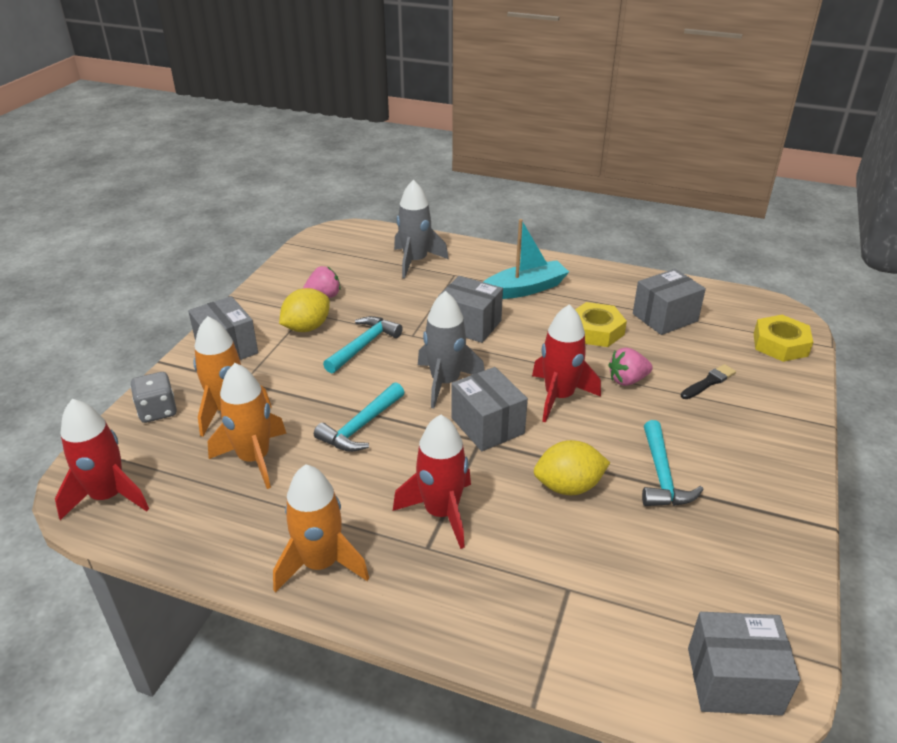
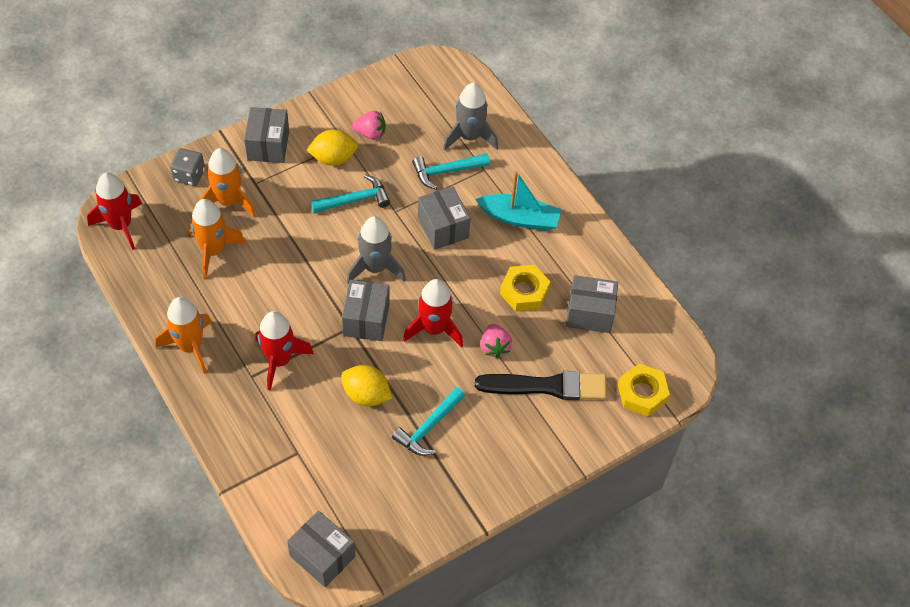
camera: 35 degrees right, 20 degrees up
(361, 426) = (292, 268): turquoise hammer -> turquoise hammer (446, 171)
(627, 380) = (494, 347): pink strawberry -> pink strawberry turned 120 degrees counterclockwise
(709, 382) = (547, 386): black brush -> black brush, size x2.12

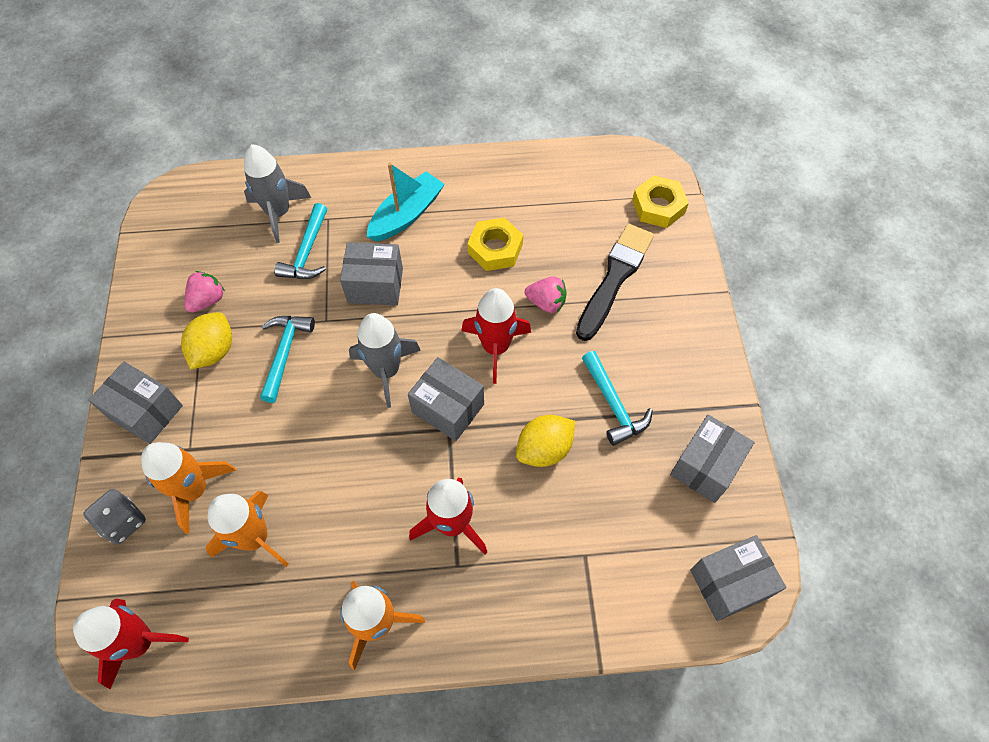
camera: 60 degrees left, 5 degrees up
(589, 313) = (550, 207): grey box -> grey box (705, 466)

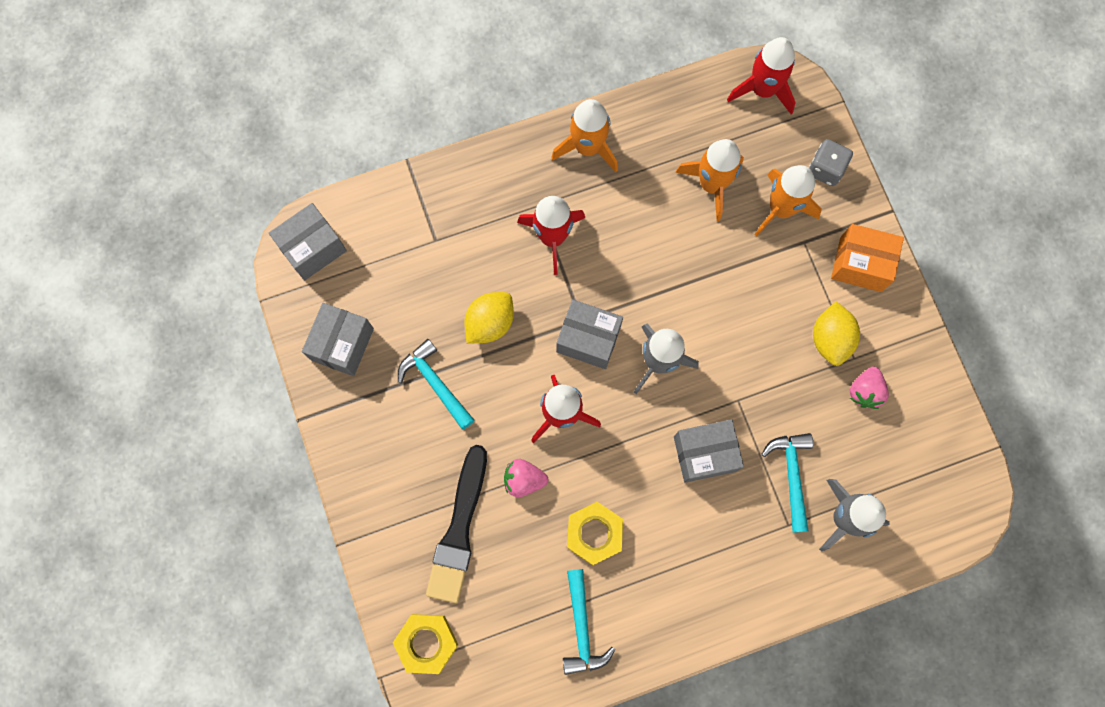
camera: 165 degrees right, 15 degrees up
(146, 412) = (860, 264): grey box -> orange box
(285, 353) = (762, 354): turquoise hammer -> turquoise hammer (581, 628)
(406, 215) = (704, 553): turquoise boat -> none

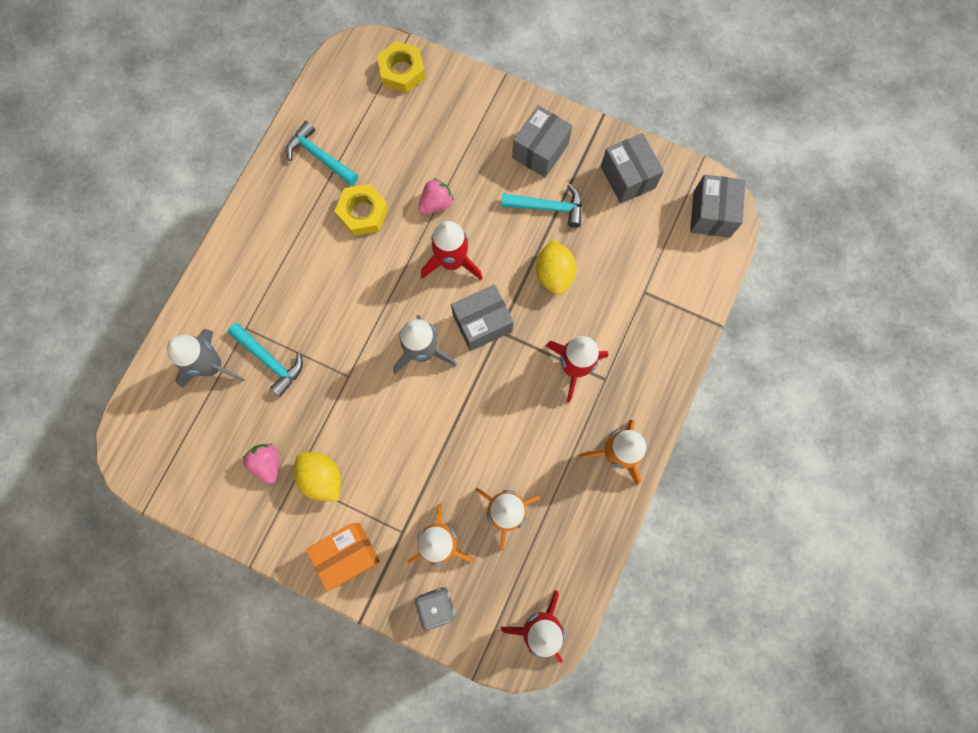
camera: 135 degrees right, 0 degrees up
(459, 530) = (445, 142): black brush -> none
(704, 454) = (338, 322): grey box -> grey box (540, 151)

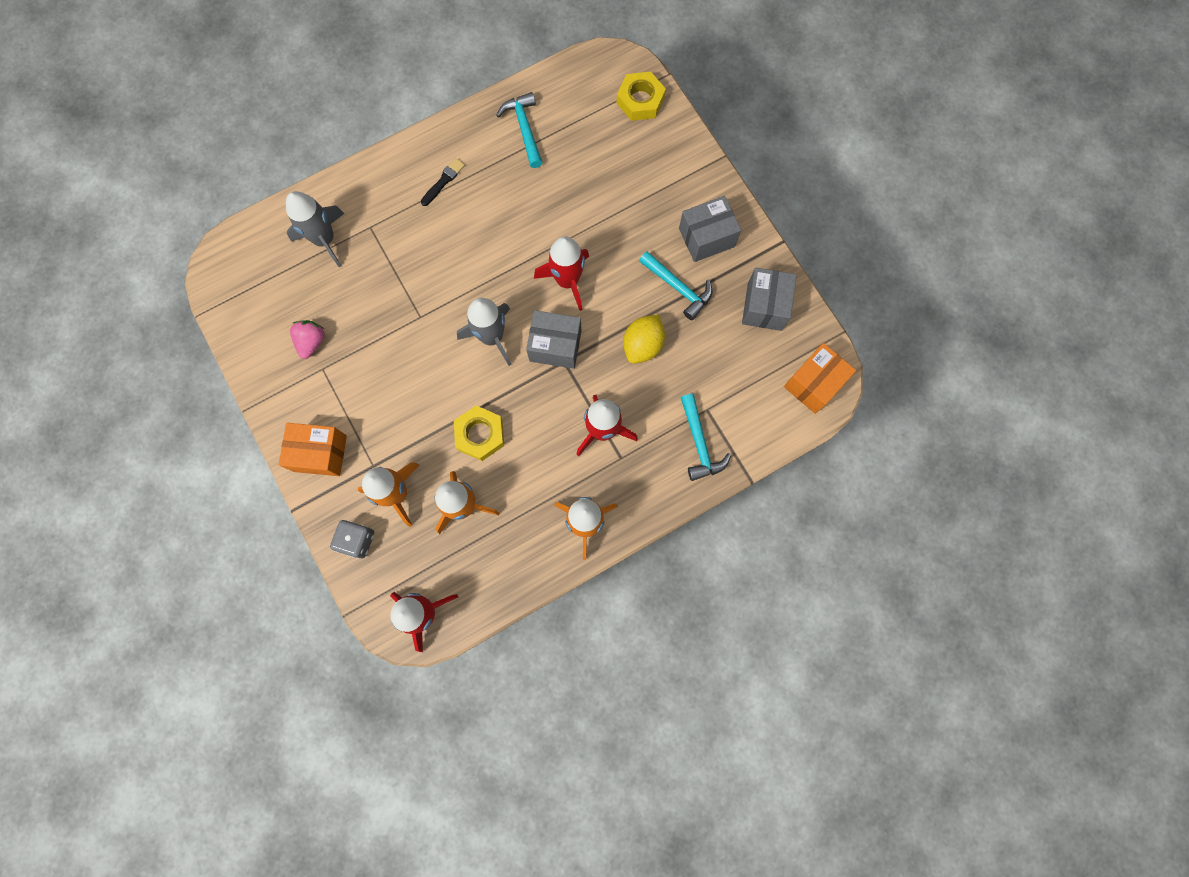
camera: 35 degrees right, 0 degrees up
(270, 360) = (370, 264): turquoise hammer -> turquoise hammer (699, 443)
(282, 246) = (443, 181): none -> black brush
(322, 477) = (344, 381): yellow lemon -> none
(363, 213) = (525, 195): yellow nut -> yellow nut (480, 435)
(436, 203) = (589, 226): pink strawberry -> none
(711, 214) = (813, 383): grey box -> orange box

